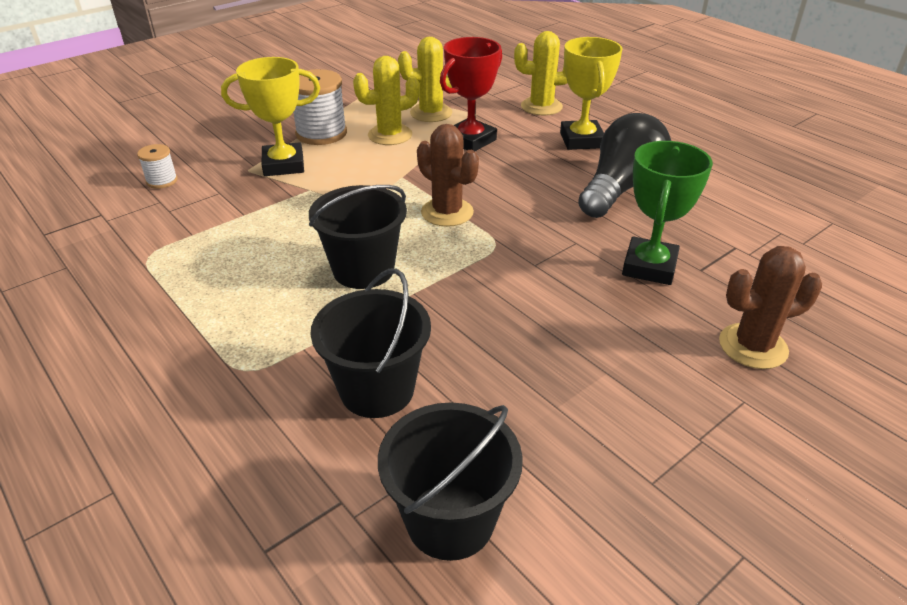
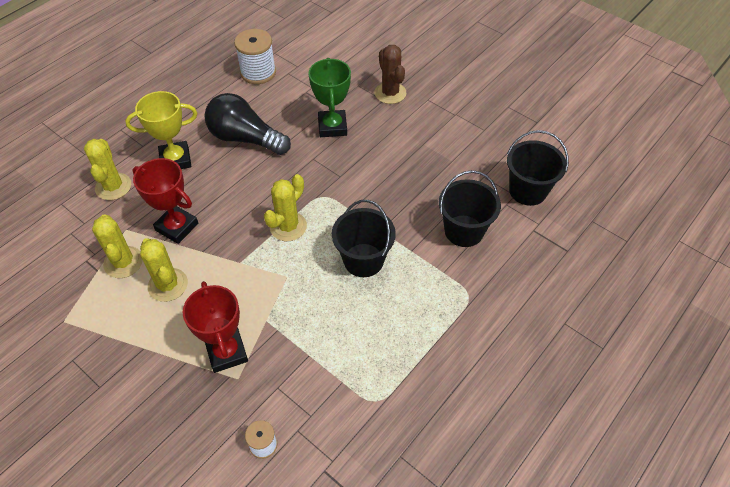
camera: 100 degrees left, 15 degrees up
(283, 165) = (227, 352): yellow trophy -> red trophy
(321, 133) = (165, 340): white spool -> white spool (258, 72)
(447, 212) = (288, 226): brown cactus -> yellow cactus
(649, 267) = (332, 127): green trophy -> green trophy turned 75 degrees clockwise

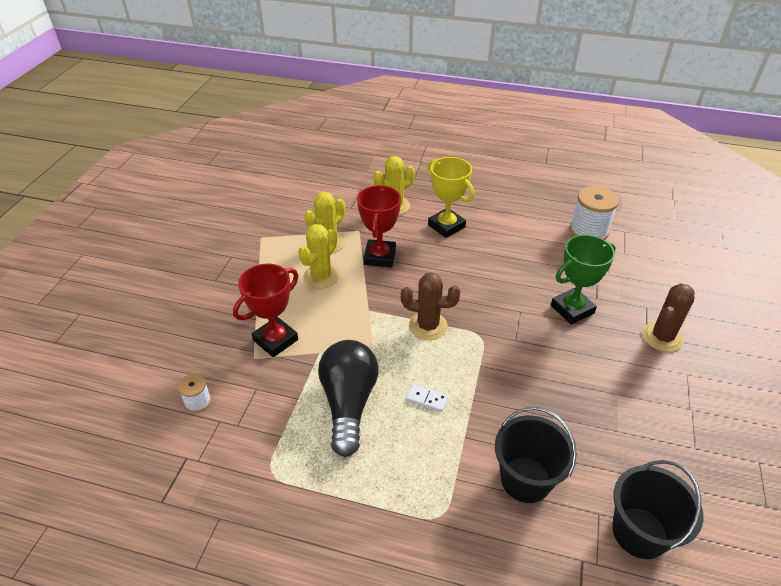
camera: 65 degrees right, 10 degrees down
(245, 138) = (504, 256): black light bulb -> black light bulb (348, 403)
(288, 226) = (428, 326): yellow cactus -> brown cactus
(363, 260) = (426, 399): black bucket -> white domino

